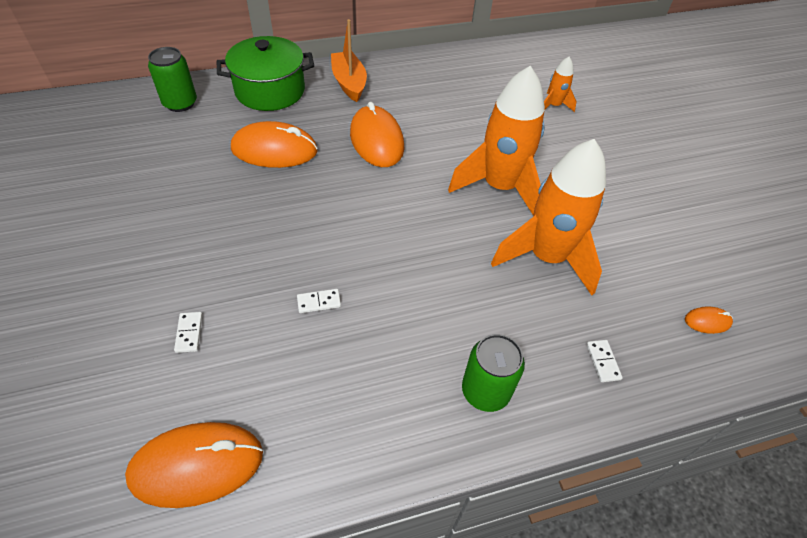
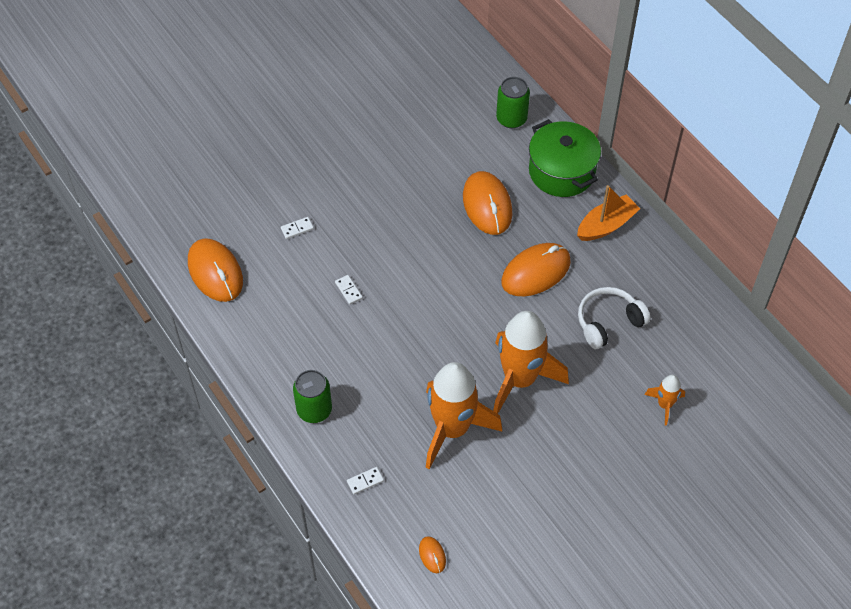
camera: 75 degrees right, 5 degrees up
(456, 112) = (608, 322): none -> white headphones

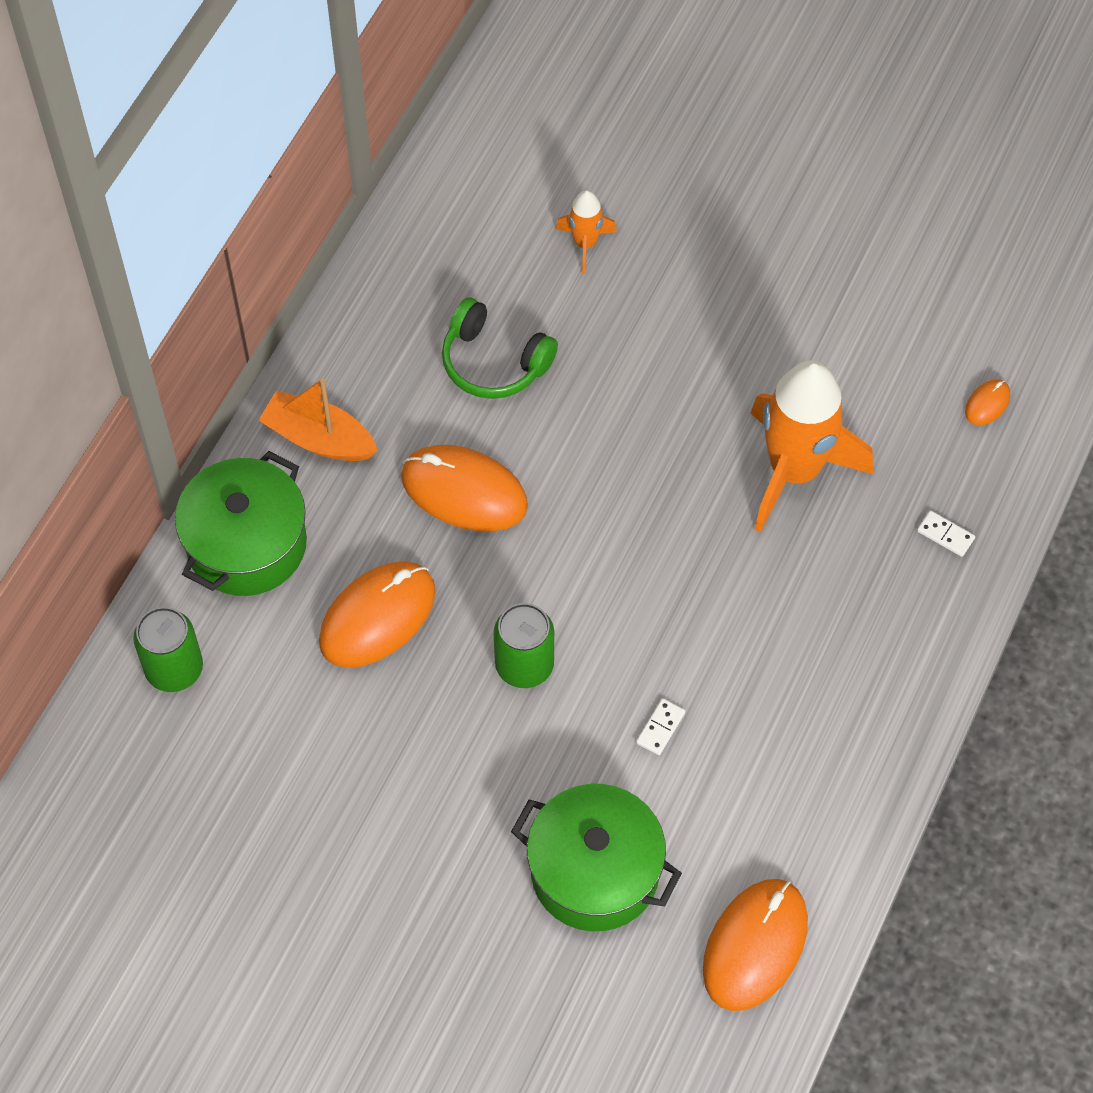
camera: 120 degrees left, 5 degrees up
(297, 229) = (595, 872): white domino -> green pot
(314, 410) = (887, 659): green can -> green can (524, 665)
(520, 379) = (661, 427): orange rocket -> none
(608, 322) = (494, 362): white headphones -> green headphones

